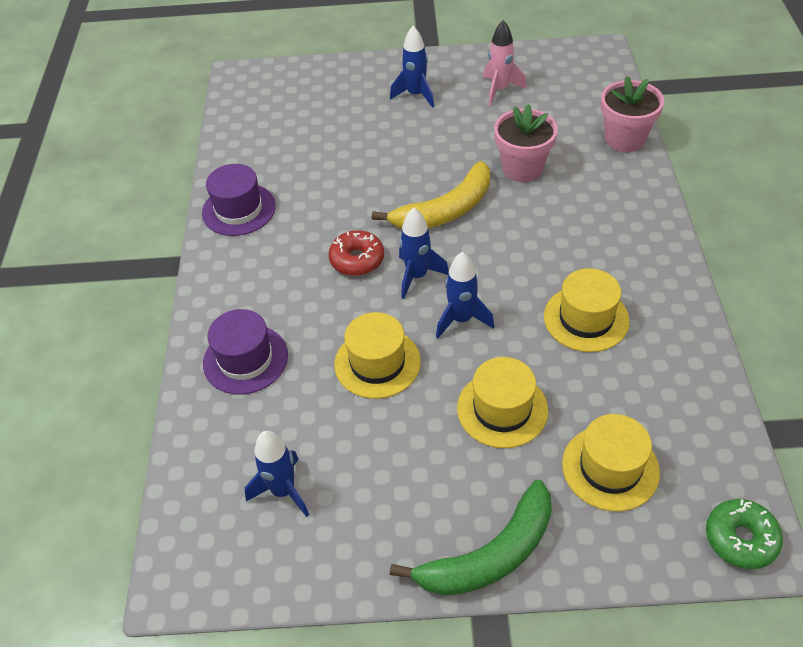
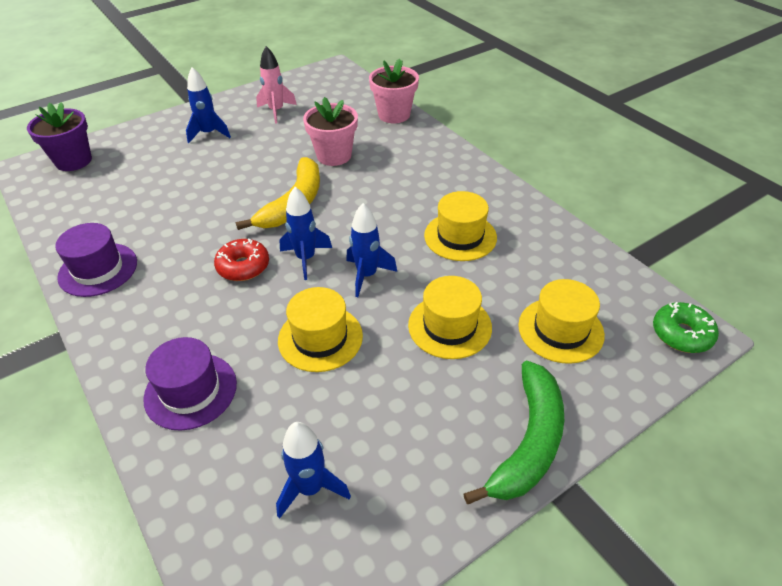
camera: 35 degrees left, 5 degrees down
(279, 83) = (73, 161): none -> purple flower pot

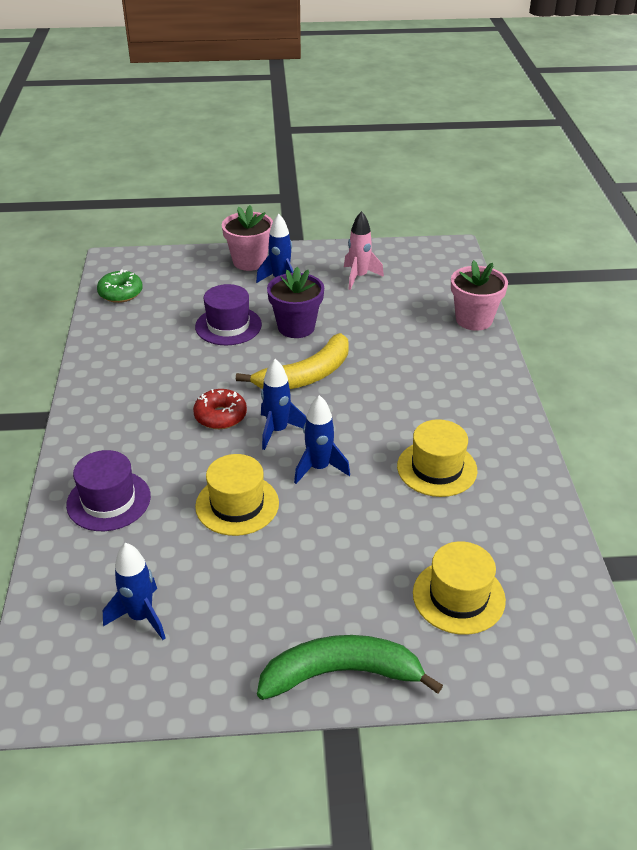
camera: 30 degrees right, 5 degrees down
(73, 161) = (151, 267): purple flower pot -> purple flower pot (296, 327)
(98, 269) = (108, 372): purple hat -> purple hat (228, 326)
(334, 156) = (379, 342): pink flower pot -> pink flower pot (249, 261)
(449, 326) = (356, 545): yellow hat -> none
(528, 442) = (341, 673): green banana -> green banana turned 150 degrees counterclockwise
(681, 334) = (582, 658): green donut -> green donut (120, 293)

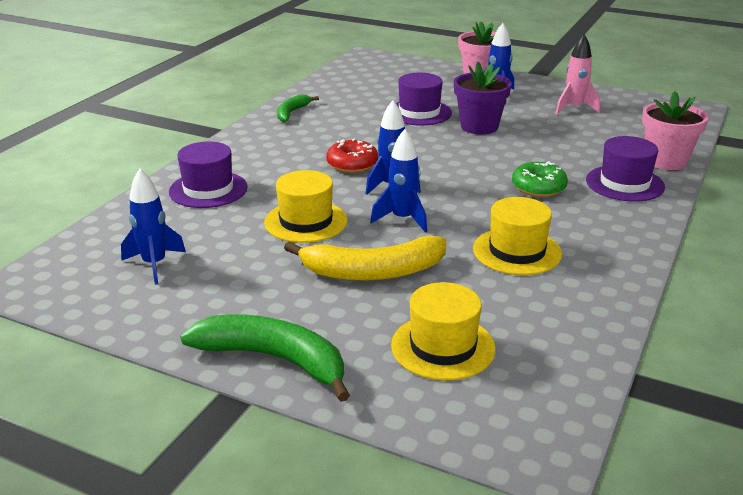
camera: 30 degrees right, 10 degrees down
(104, 366) = (292, 113): none -> green banana
(120, 293) = (351, 75): green donut -> green donut (538, 188)
(306, 375) = (455, 158): yellow banana -> yellow banana (373, 272)
(461, 358) = (624, 183): none -> purple hat

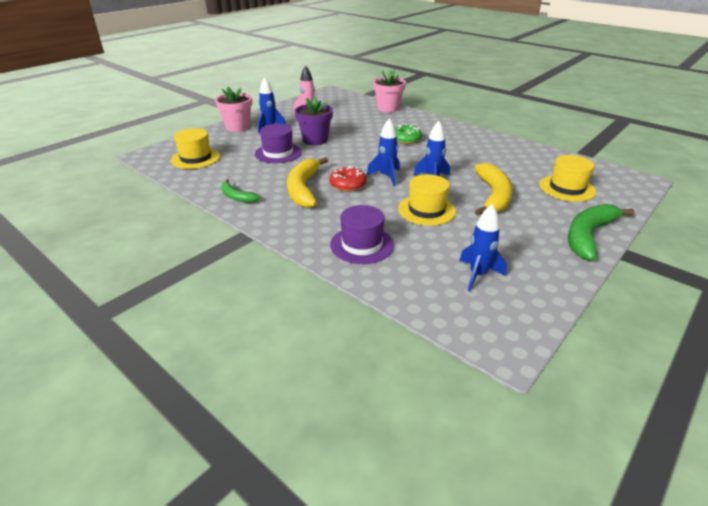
camera: 75 degrees left, 5 degrees up
(328, 141) = (303, 189): none -> yellow banana
(517, 251) = (475, 156): yellow hat -> yellow hat (196, 158)
(624, 183) = (409, 121): purple hat -> none

